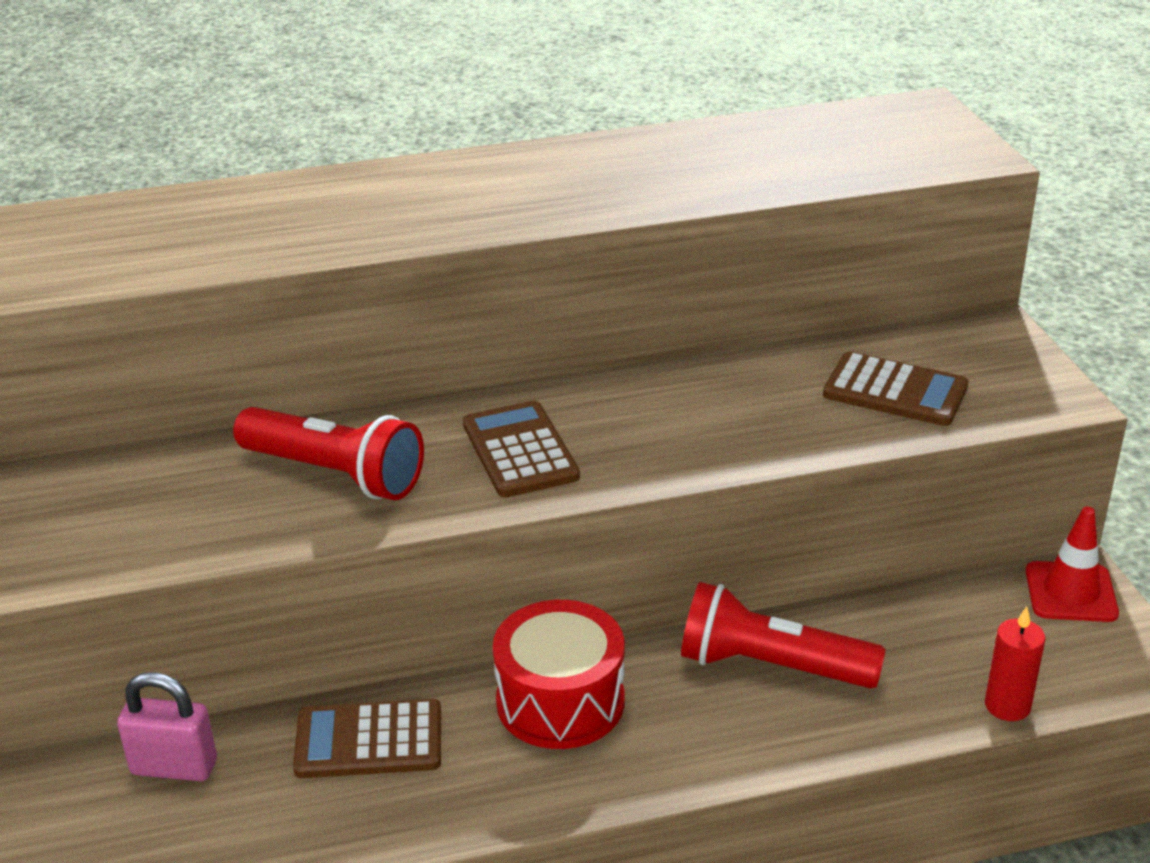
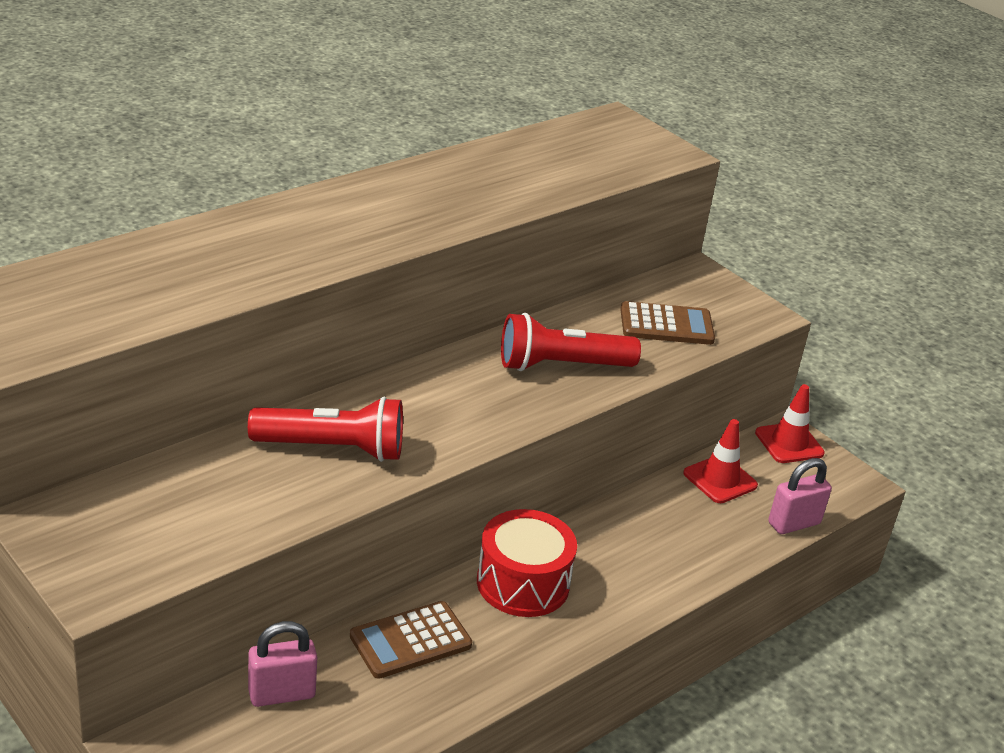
camera: 30 degrees left, 0 degrees up
(519, 451) = (452, 408): brown calculator -> none
(770, 666) = (641, 529): red flashlight -> red flashlight (561, 366)
(930, 622) = (720, 479): none -> red traffic cone
(1007, 706) = (794, 523): red candle -> pink padlock

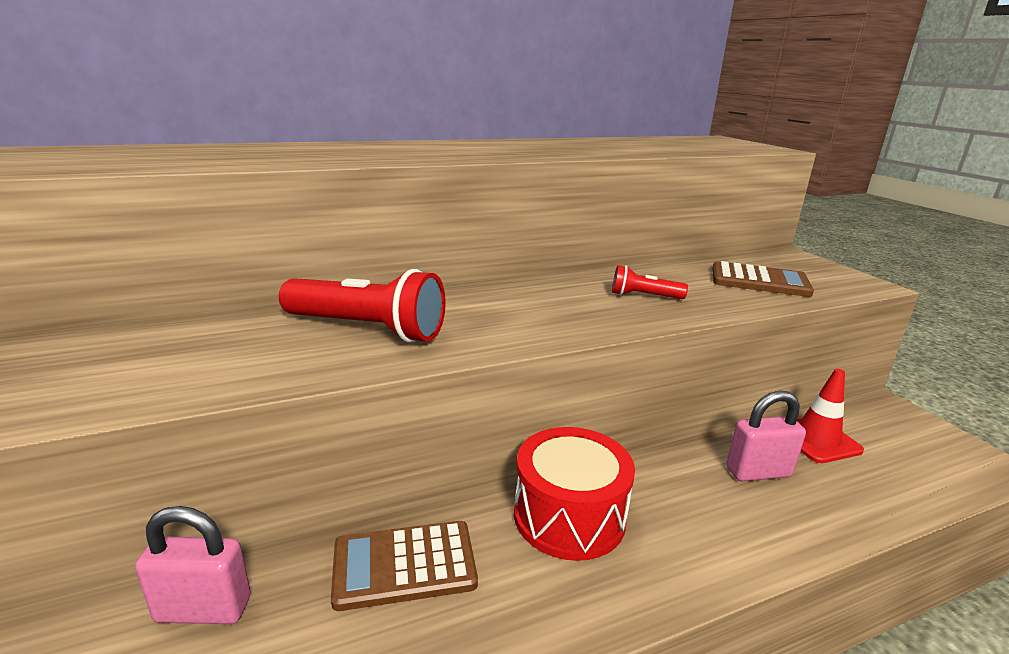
camera: 20 degrees right, 10 degrees down
(561, 366) = (643, 296): red flashlight -> red flashlight, size x0.52
(789, 443) = (893, 416): red traffic cone -> none
(794, 523) = (918, 497): pink padlock -> pink padlock (758, 472)

